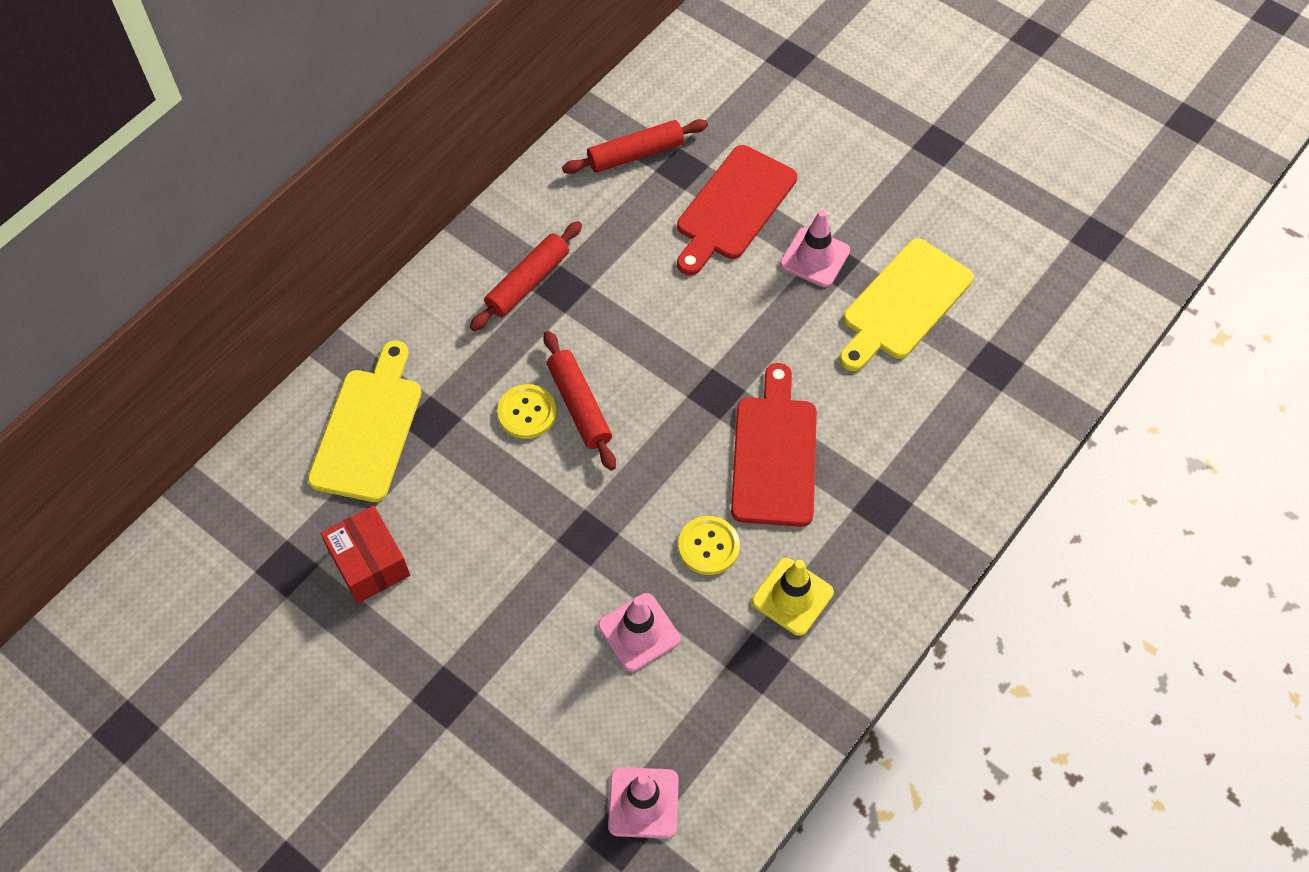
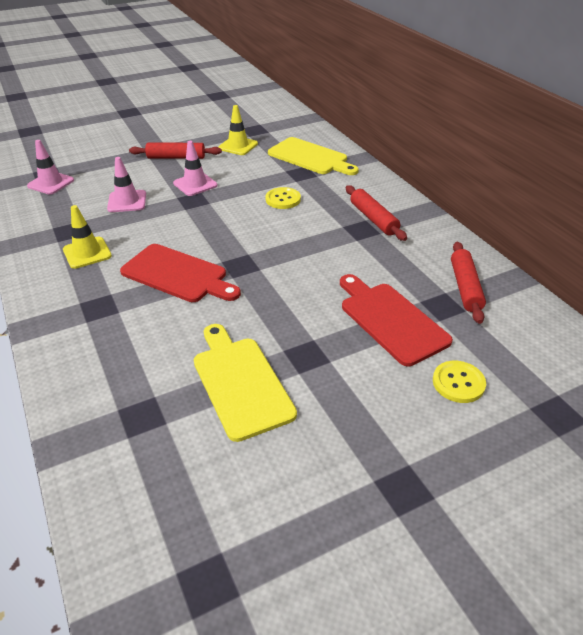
camera: 115 degrees right, 20 degrees down
(369, 563) = (238, 146): red box -> yellow traffic cone
(579, 405) = (273, 216): red rolling pin -> red rolling pin (176, 157)
(708, 546) = (147, 234): yellow button -> yellow button (458, 383)
(815, 257) = (317, 347): pink traffic cone -> pink traffic cone (195, 184)

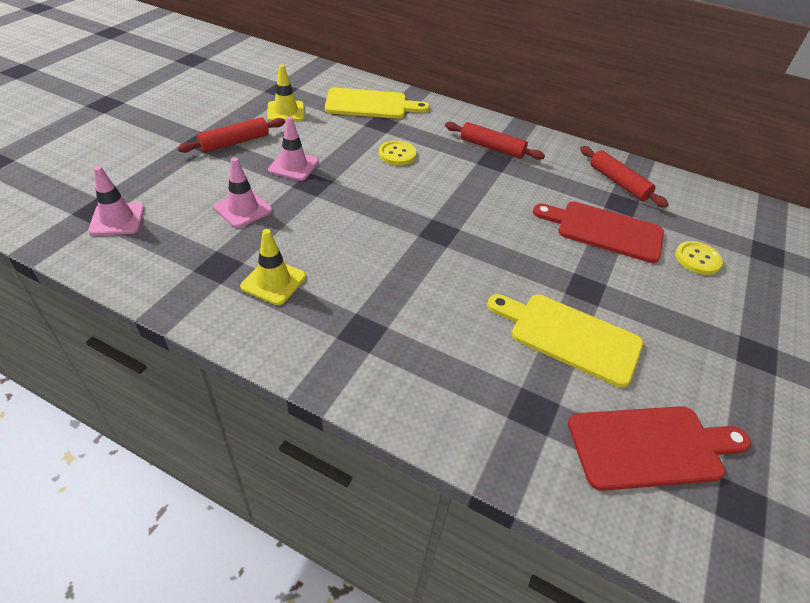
camera: 40 degrees left, 5 degrees up
(177, 275) = (395, 265): red cutting board -> red cutting board (650, 447)

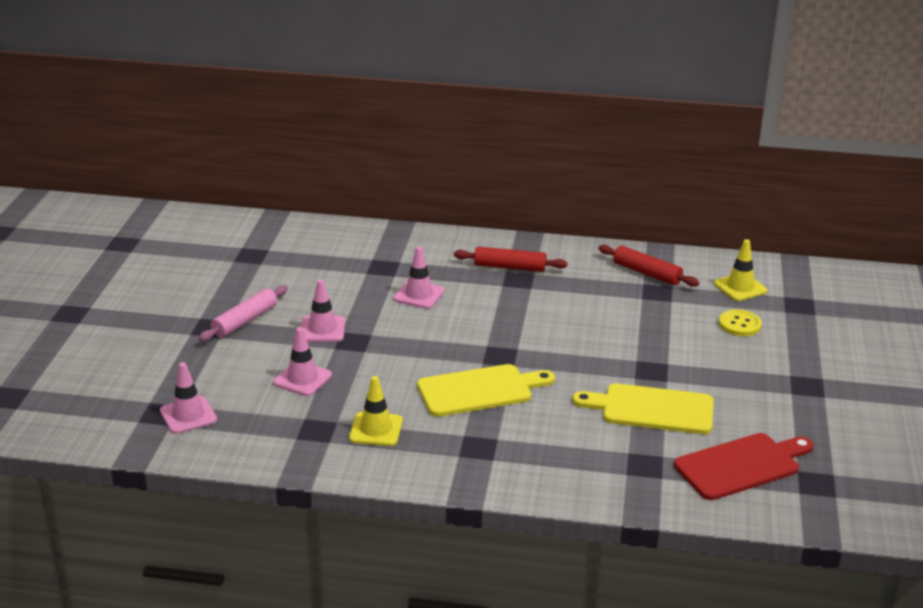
camera: 15 degrees left, 15 degrees down
(234, 142) = (245, 321): red rolling pin -> pink rolling pin
(286, 111) = (274, 278): yellow traffic cone -> yellow traffic cone (740, 287)
(370, 104) = (359, 250): yellow cutting board -> yellow cutting board (479, 390)
(397, 154) = (419, 295): yellow button -> pink traffic cone
(604, 230) = (650, 319): red cutting board -> none

